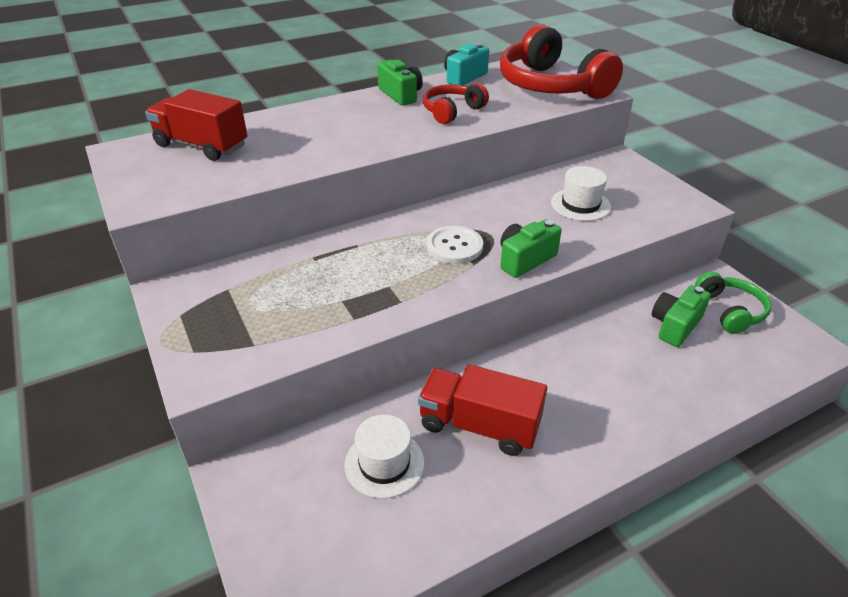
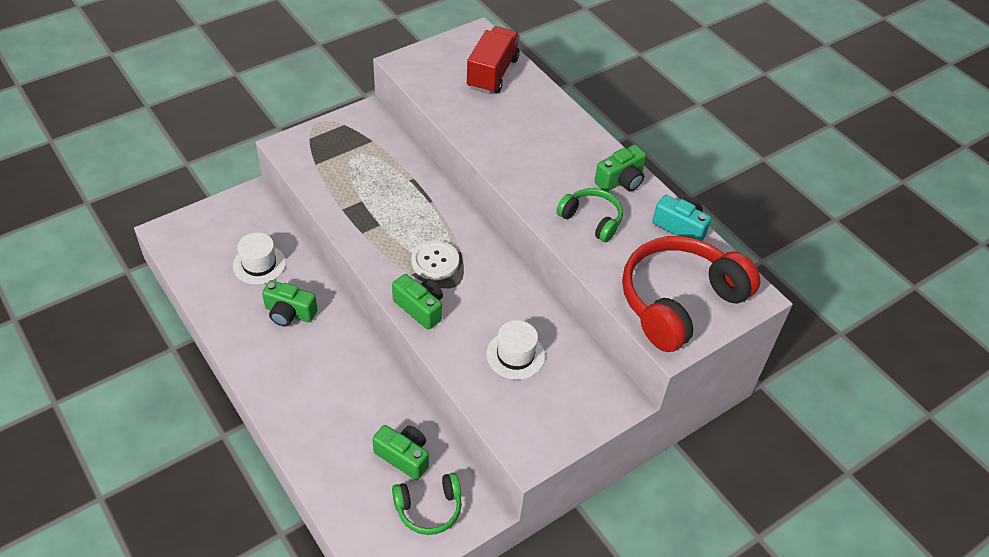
camera: 80 degrees right, 10 degrees up
(452, 111) = (591, 220): red headphones -> green headphones
(479, 425) = (289, 313): red truck -> green camera

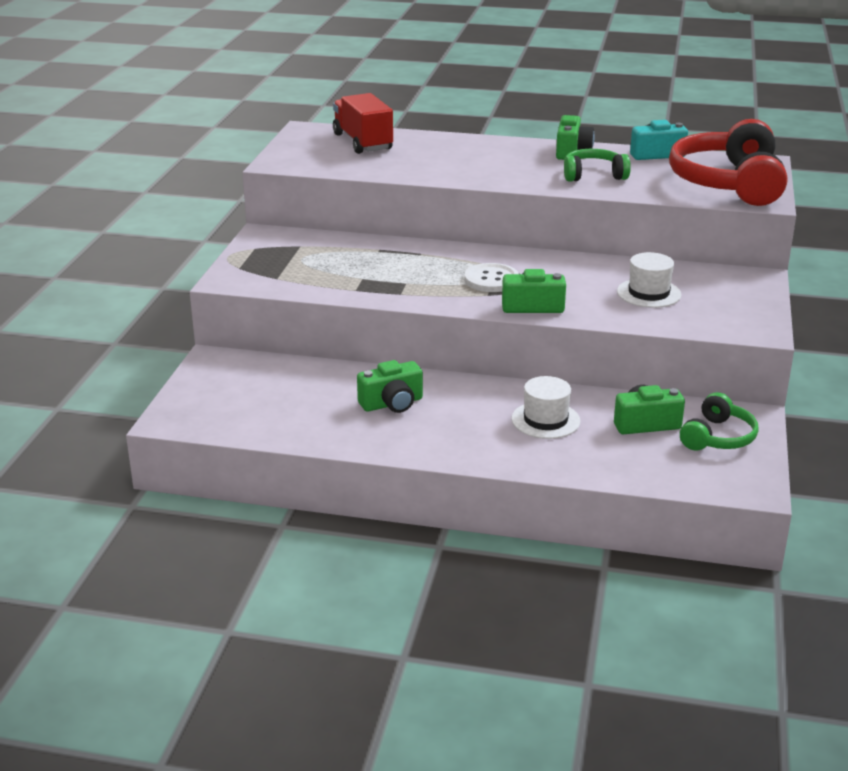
camera: 40 degrees left, 20 degrees down
(259, 264) = (305, 392): white hat -> white hat (545, 420)

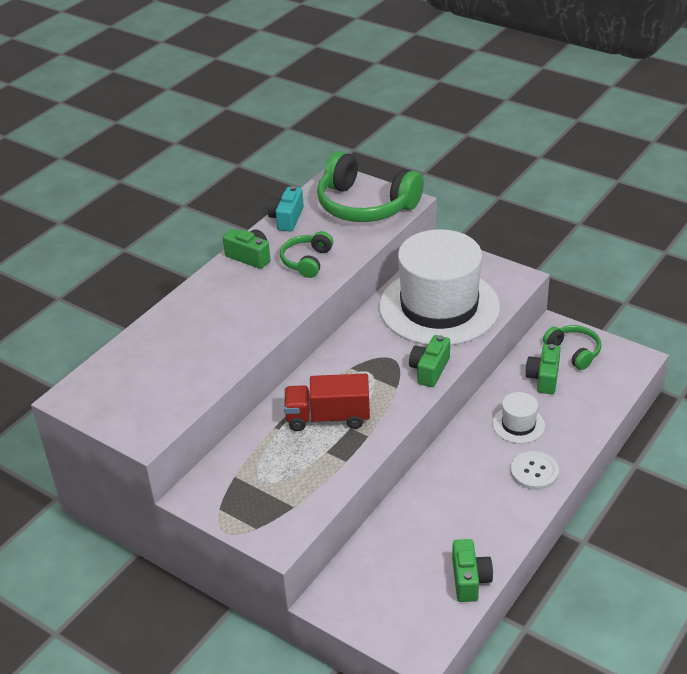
camera: 65 degrees left, 10 degrees up
(363, 142) = (134, 368): red truck -> red truck (328, 417)
(392, 404) = (458, 501): green camera -> green camera (469, 579)
(491, 280) = (372, 378): white button -> white button (534, 472)
(648, 293) = (439, 307): white hat -> white hat, size x2.44
(728, 183) = (365, 205): red headphones -> green headphones

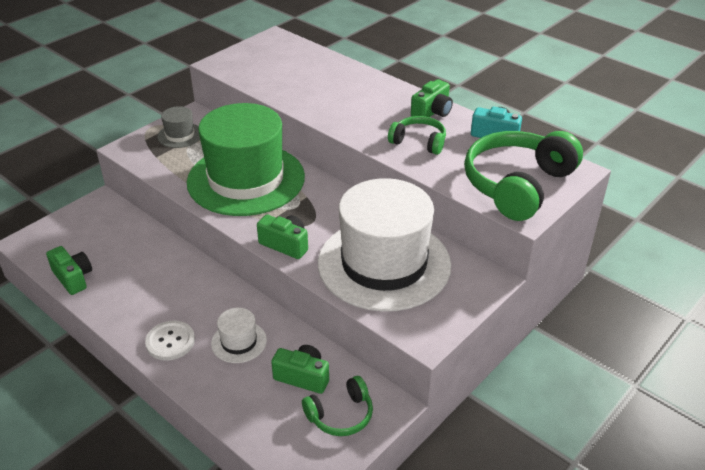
camera: 95 degrees right, 0 degrees up
(243, 496) = (180, 135): none -> grey hat
(328, 417) = (246, 179): red truck -> green hat
(469, 579) = (73, 278): green camera -> green camera turned 135 degrees counterclockwise

